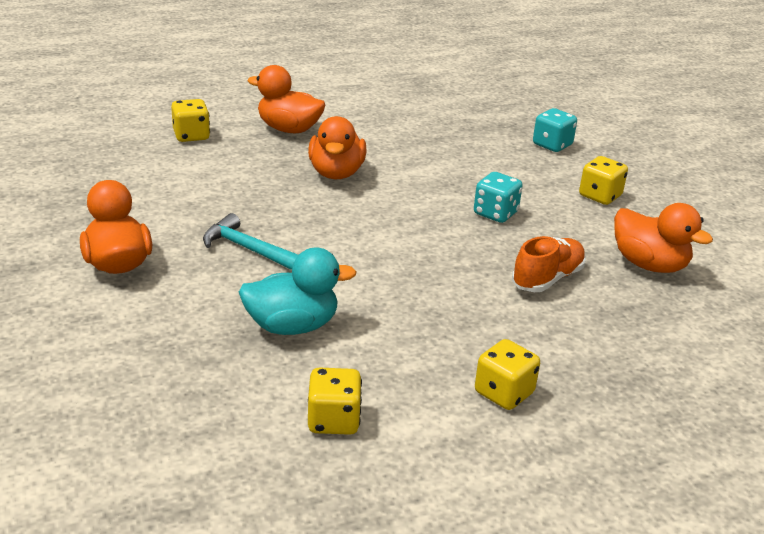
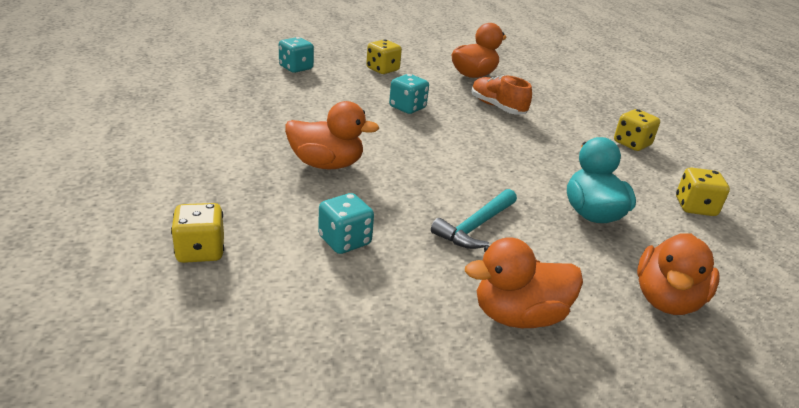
camera: 85 degrees left, 0 degrees up
(213, 187) = (344, 241): none -> turquoise dice
(289, 129) = (212, 180): orange duck -> orange duck (666, 299)

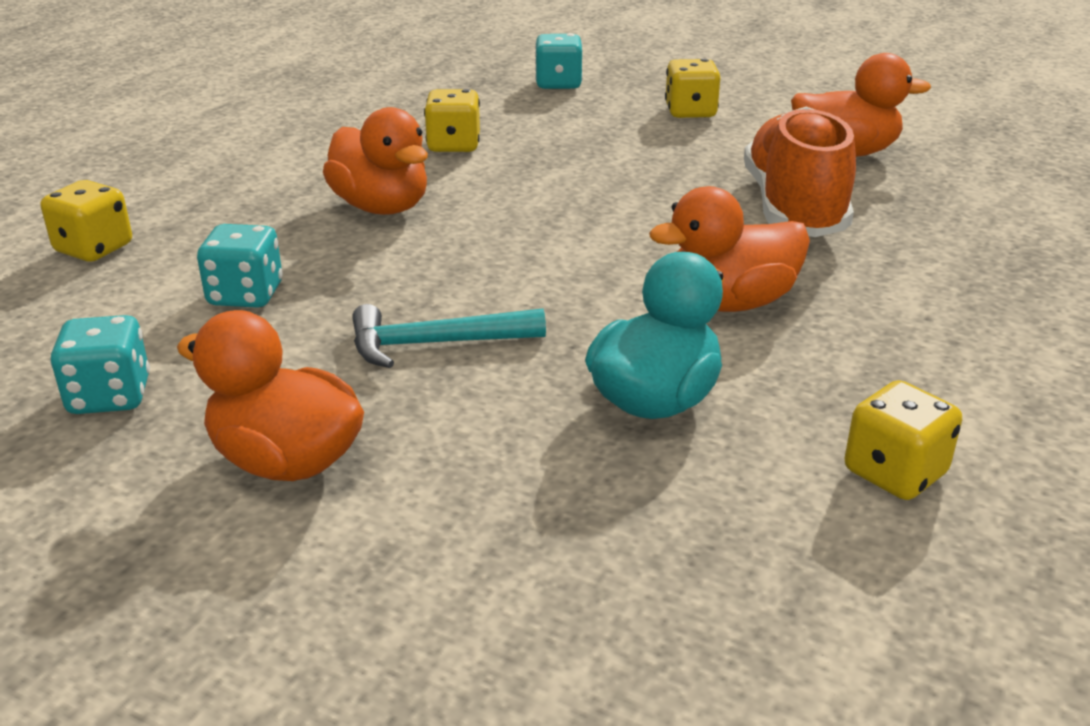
camera: 45 degrees right, 0 degrees up
(407, 107) = (630, 170): turquoise dice -> turquoise dice (110, 396)
(497, 107) = (794, 208): orange shoe -> orange shoe, size x1.56
(631, 144) = (970, 337): yellow dice -> yellow dice (453, 145)
(666, 299) = (540, 556): orange duck -> orange duck (730, 303)

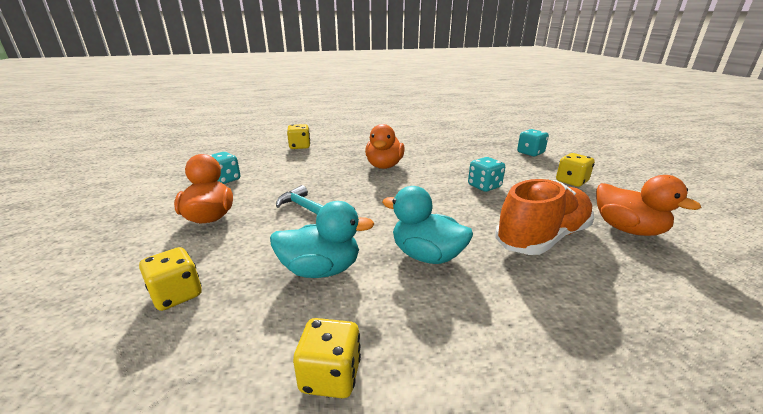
camera: 50 degrees right, 5 degrees down
(245, 295) = (301, 172): turquoise dice -> turquoise dice (484, 186)
(453, 145) = (446, 158): yellow dice -> yellow dice (177, 295)
(730, 303) = (426, 256): orange duck -> turquoise duck

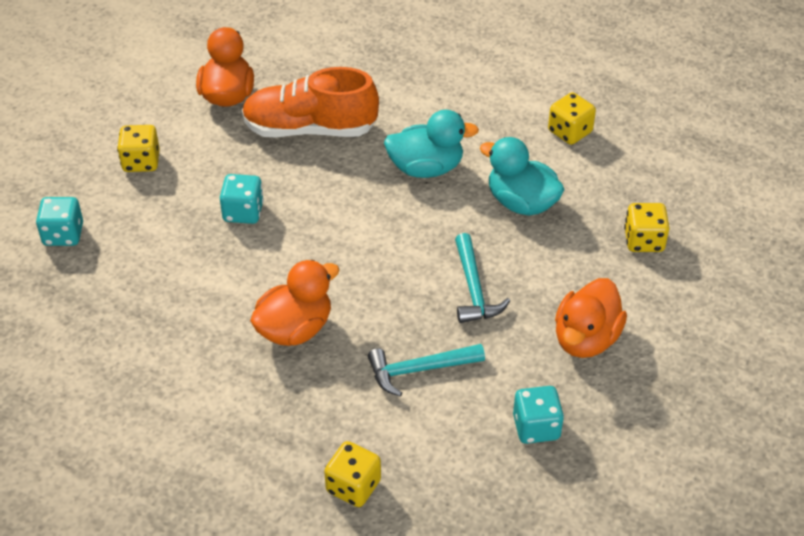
camera: 140 degrees left, 20 degrees up
(306, 175) = (419, 370): none -> turquoise hammer
(426, 256) = (426, 168): turquoise duck -> turquoise duck turned 75 degrees counterclockwise

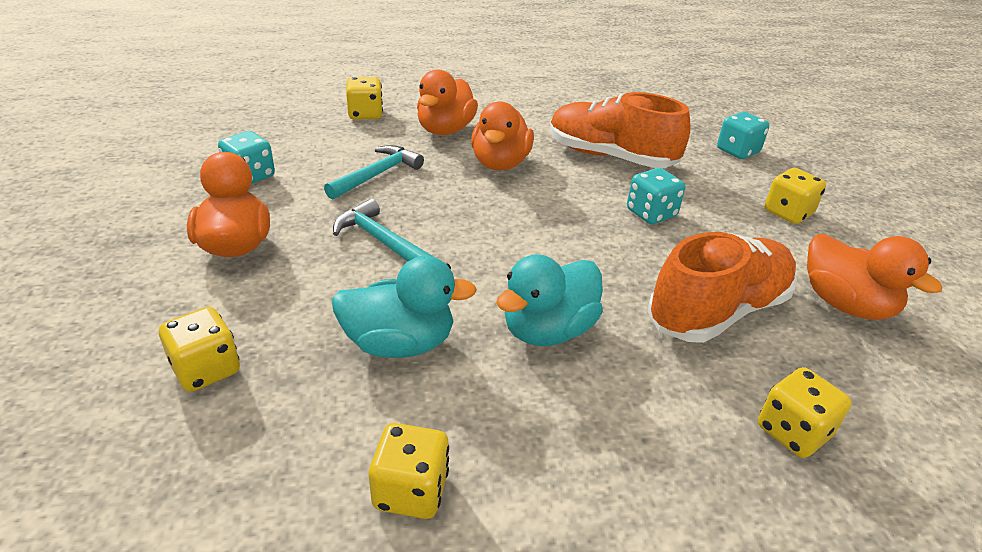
camera: 140 degrees right, 10 degrees down
(186, 286) = (610, 157): none -> orange shoe
(294, 409) = (445, 130): none -> orange duck
(365, 67) = (792, 431): none -> yellow dice

